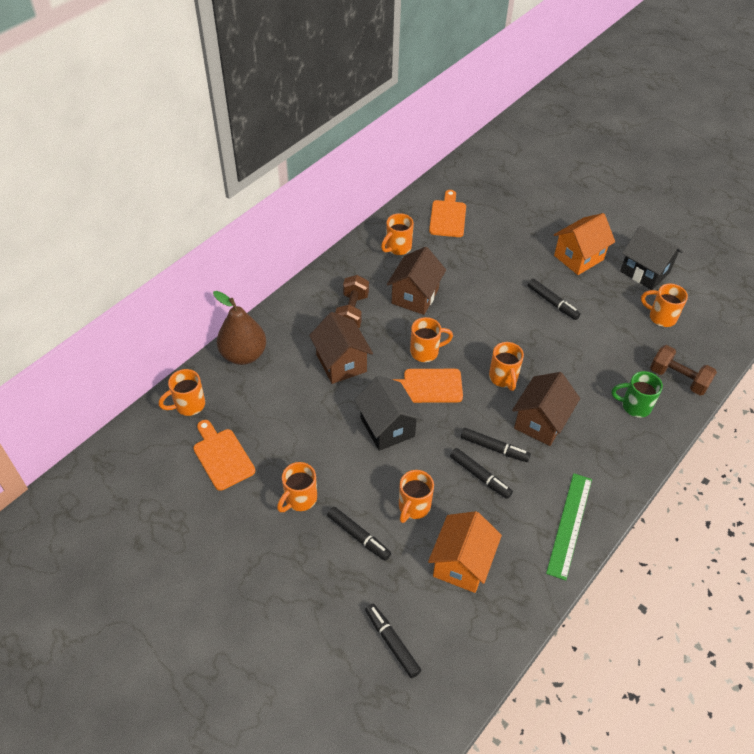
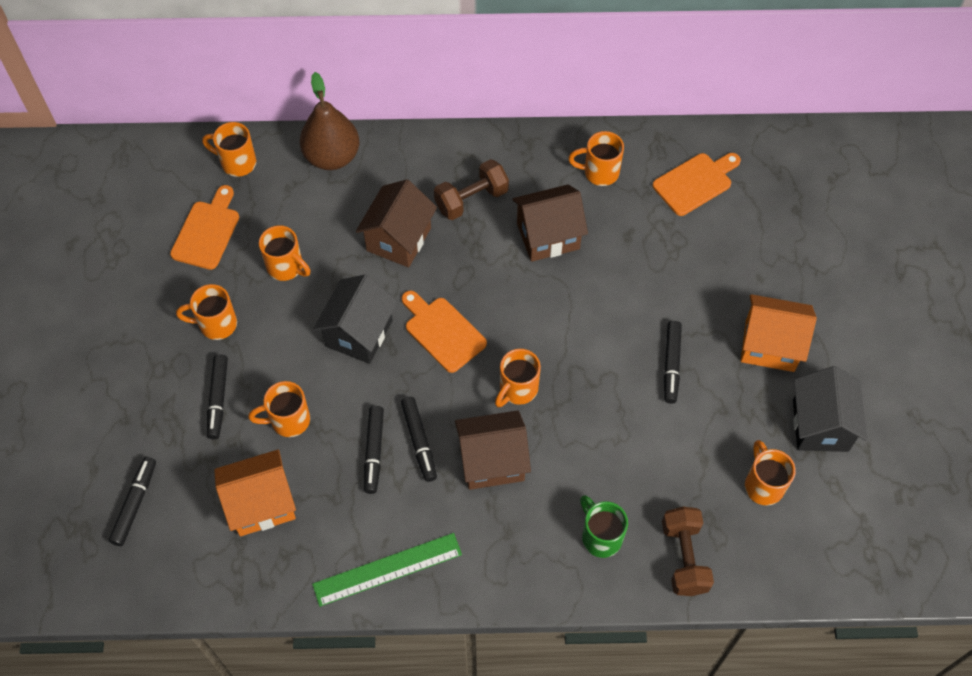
camera: 50 degrees right, 10 degrees up
(426, 352) = (483, 298): orange mug -> orange mug (286, 267)

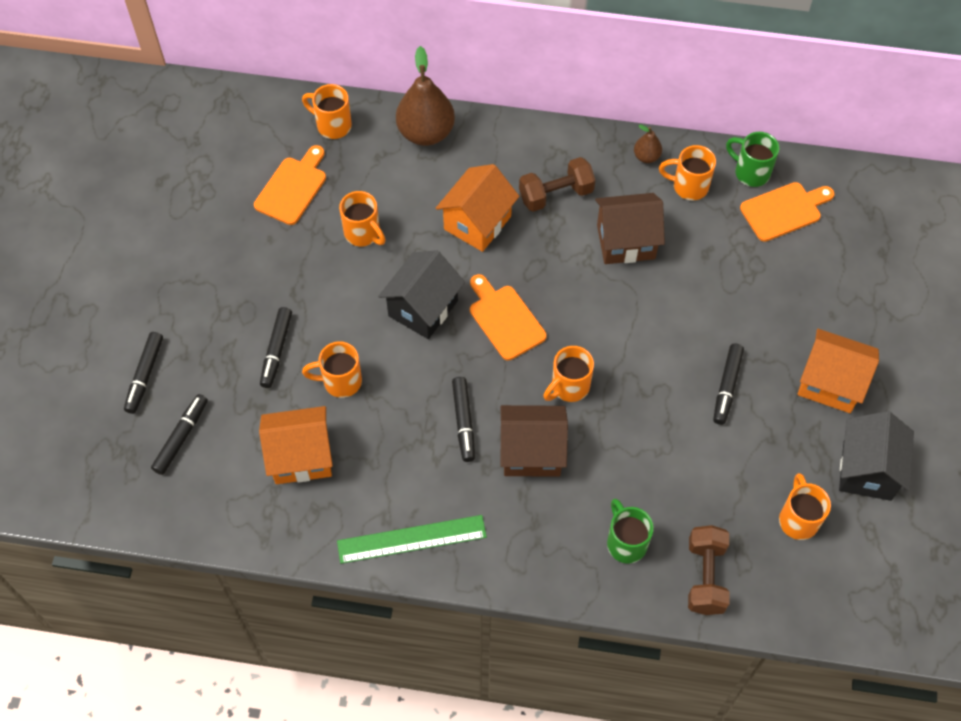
camera: 10 degrees right, 0 degrees up
(216, 324) = (286, 278): orange mug -> none
(374, 451) = (418, 424): black marker -> black marker (145, 375)
(399, 239) = (477, 223): brown house -> orange house
(553, 149) = (646, 157): none -> brown pear
(656, 150) = (750, 172): none -> green mug

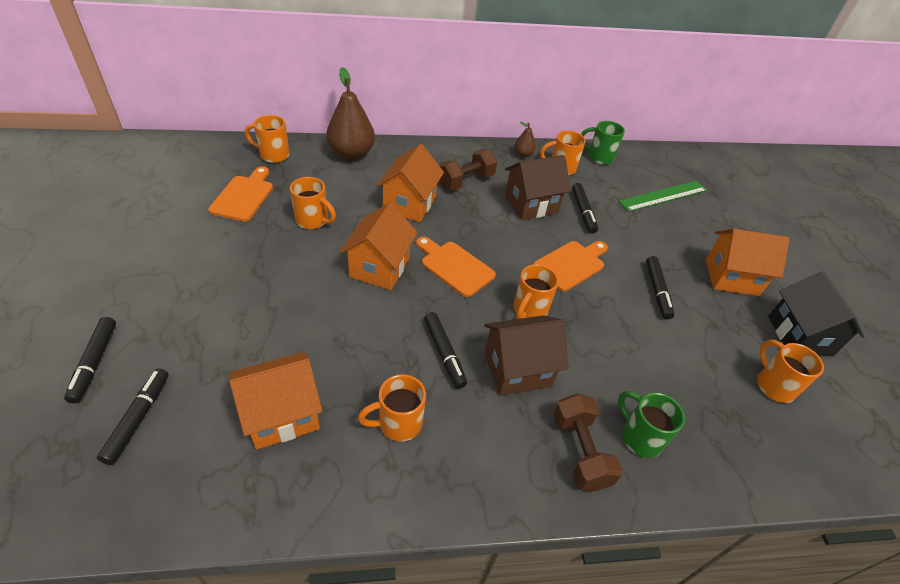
camera: 20 degrees left, 15 degrees down
(277, 350) = (243, 319): black marker -> black marker (583, 212)
(340, 381) = (313, 337): orange mug -> orange mug (398, 423)
(411, 539) = (424, 480): green ruler -> green ruler (663, 196)
(423, 308) = (380, 267): black house -> orange house
(705, 577) = (728, 455): brown dumbbell -> brown dumbbell (580, 451)
(784, 210) = (633, 176): orange cutting board -> orange cutting board (571, 264)

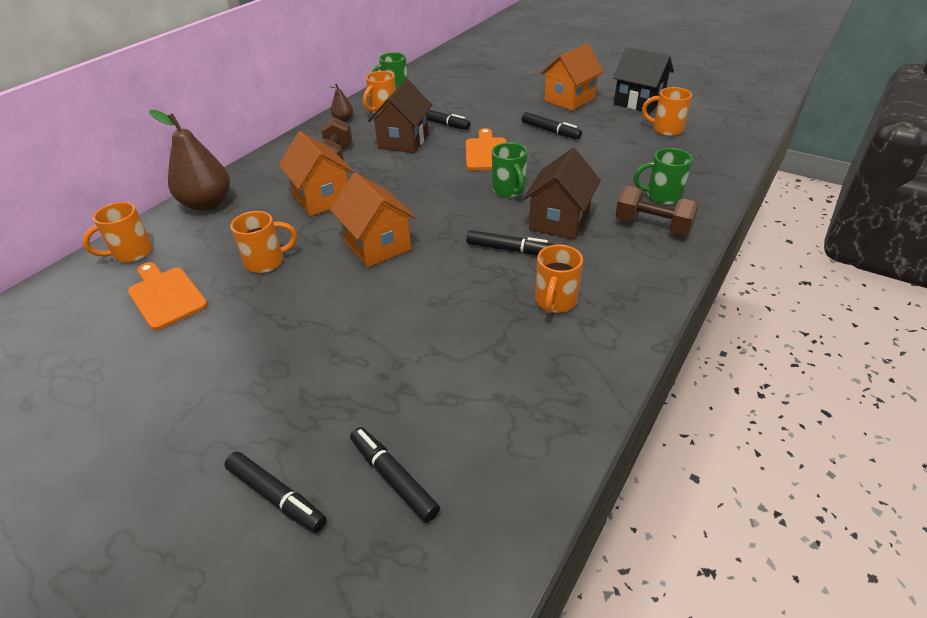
camera: 45 degrees left, 5 degrees down
(282, 415) = (485, 368): orange house -> none
(454, 267) = (424, 206): orange cutting board -> none
(529, 310) = (509, 190): orange mug -> green mug
(663, 196) = (468, 86): green ruler -> none

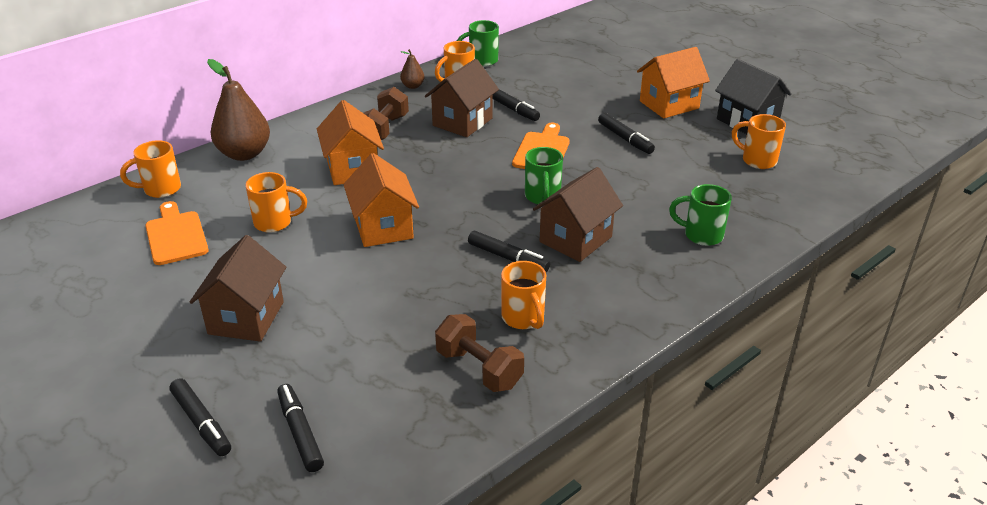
camera: 15 degrees right, 5 degrees down
(278, 364) = (246, 318): none -> brown house
(555, 302) = (523, 318): orange mug -> orange mug turned 60 degrees counterclockwise
(652, 226) = (670, 264): brown dumbbell -> brown dumbbell (479, 369)

